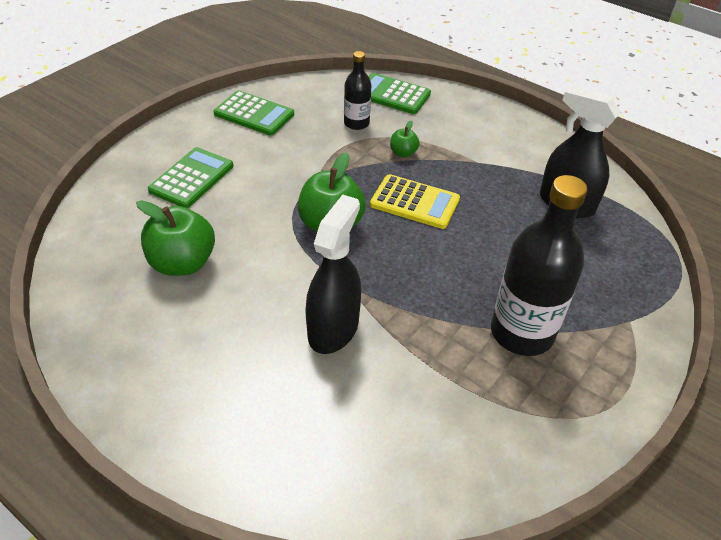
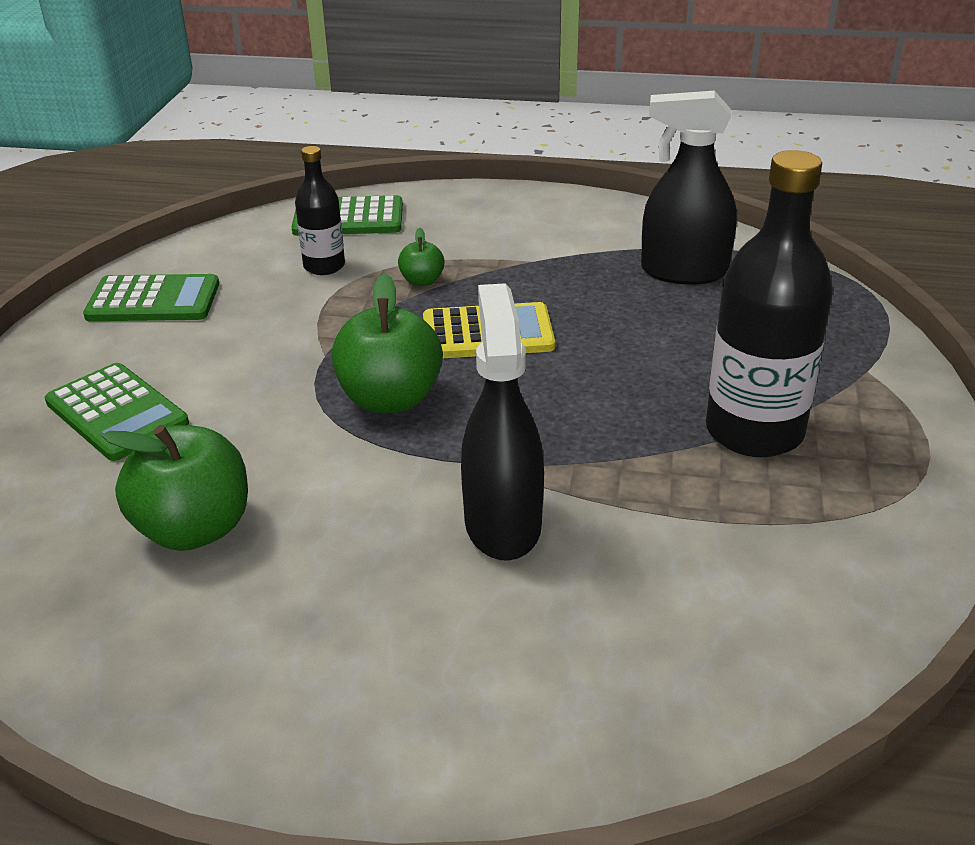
camera: 25 degrees left, 10 degrees down
(192, 178) = (116, 413): green calculator -> green calculator turned 135 degrees clockwise

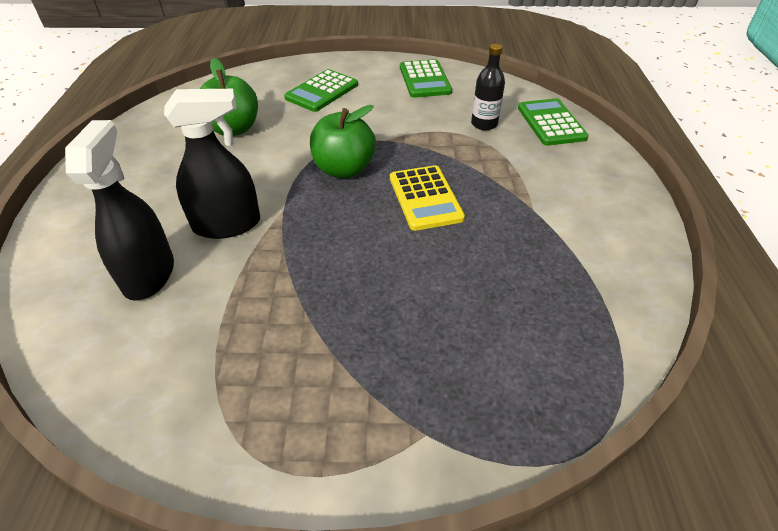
camera: 80 degrees right, 10 degrees up
(422, 281) = (482, 163): green apple -> none
(684, 272) = (556, 298): black spray bottle -> black spray bottle (149, 274)
(754, 432) = (323, 344): black bottle -> none

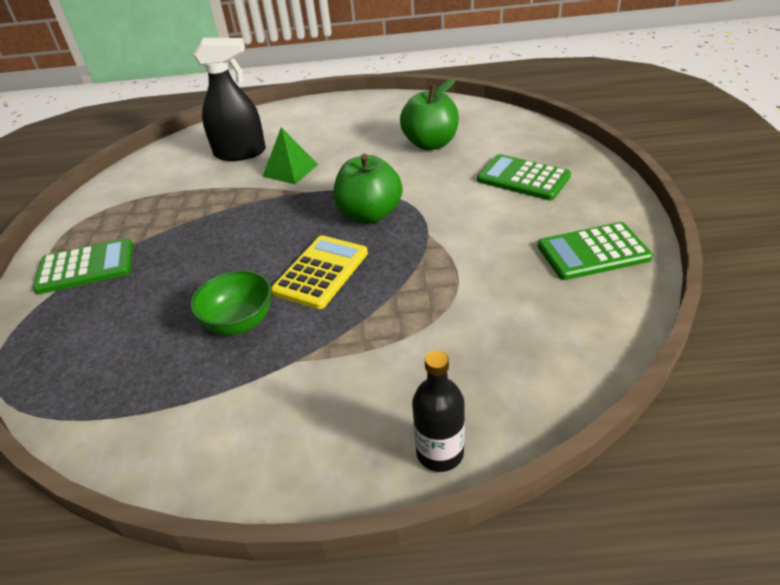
camera: 90 degrees right, 5 degrees down
(227, 224) = (290, 170): black spray bottle -> green pyramid
(425, 198) = (321, 272): yellow calculator -> yellow calculator turned 135 degrees clockwise
(484, 124) = (486, 314): black bottle -> black bottle (440, 452)
(489, 246) = (240, 322): none -> green bowl
(551, 123) = (511, 391): green calculator -> green calculator (86, 267)

